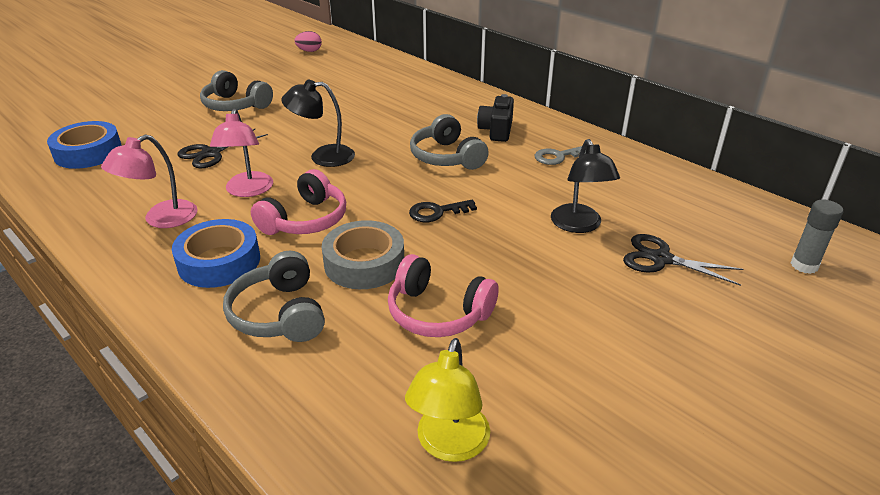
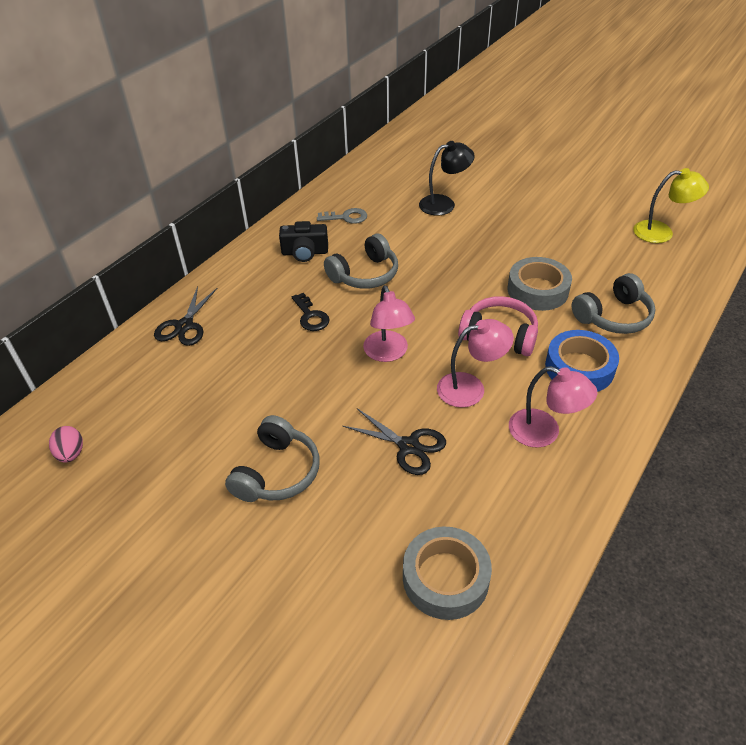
camera: 100 degrees left, 10 degrees up
(88, 152) = (445, 578): blue tape -> grey tape
(323, 156) = (388, 353): black lamp -> pink lamp
(437, 212) = (455, 267): black key -> black key (310, 316)
(438, 313) = (568, 250): pink headphones -> none
(558, 156) = (346, 217): grey key -> grey key turned 60 degrees counterclockwise
(661, 259) = (467, 174): black scissors -> black scissors (184, 326)
(804, 265) = (450, 132): grey glue stick -> none

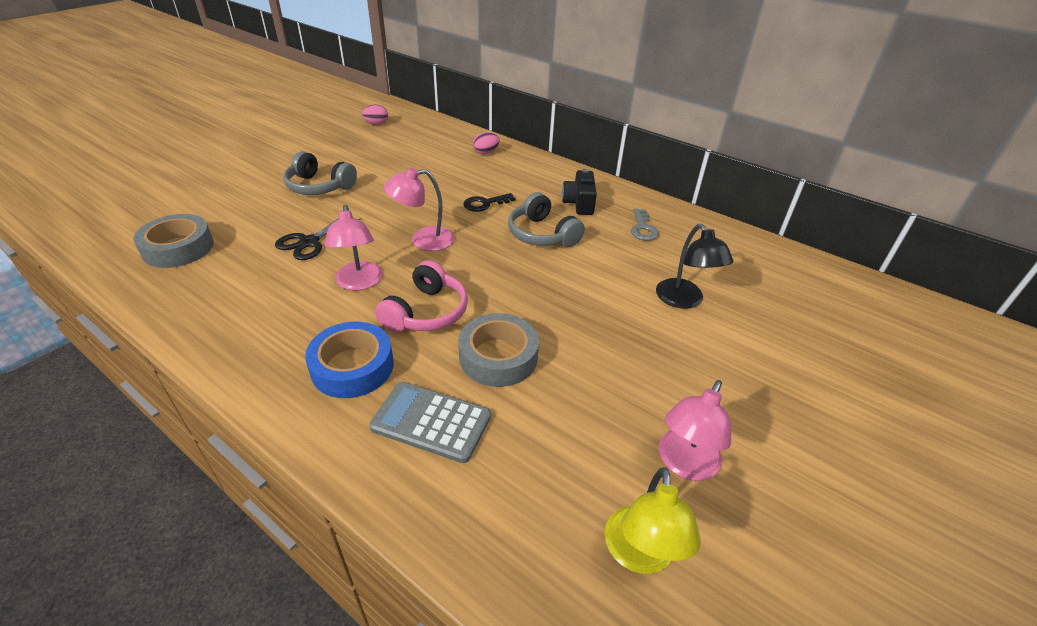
camera: 90 degrees right, 5 degrees down
(184, 326) = (486, 152): black scissors -> pink egg
(544, 432) = (278, 322): pink lamp -> pink lamp (684, 464)
(613, 316) = (431, 422): grey headphones -> grey calculator

